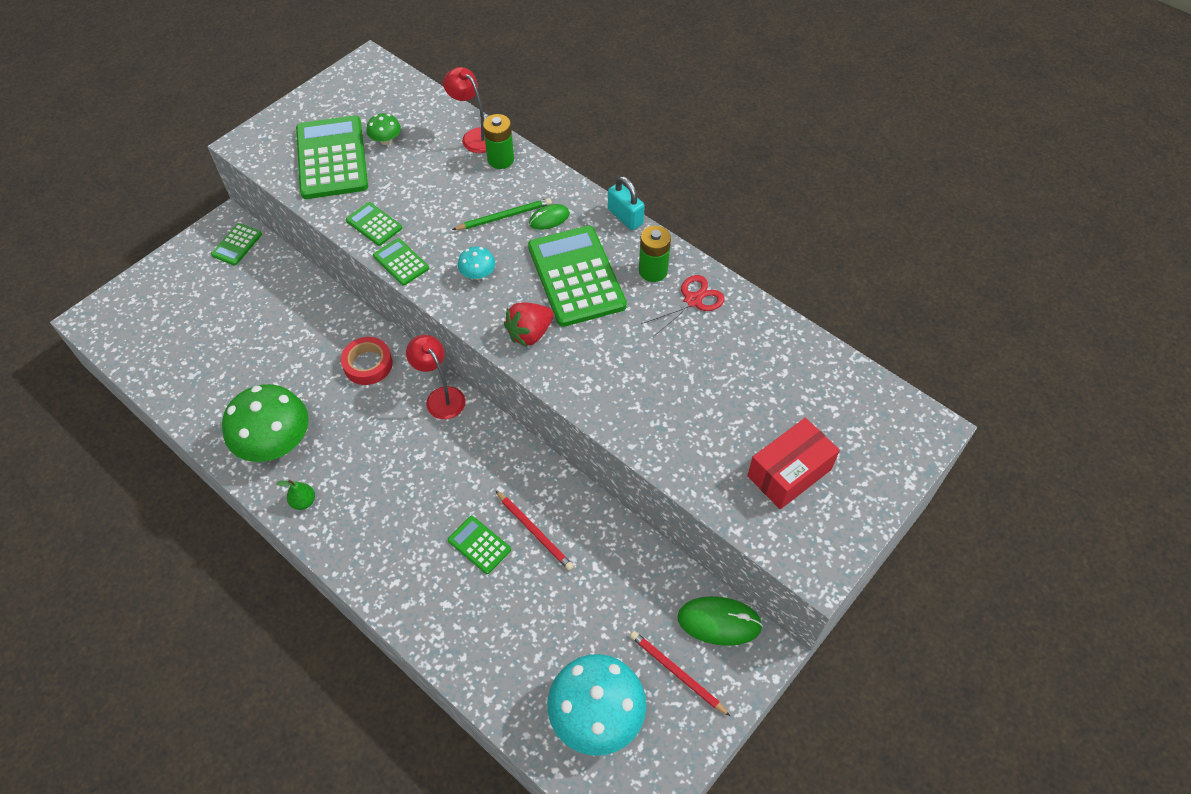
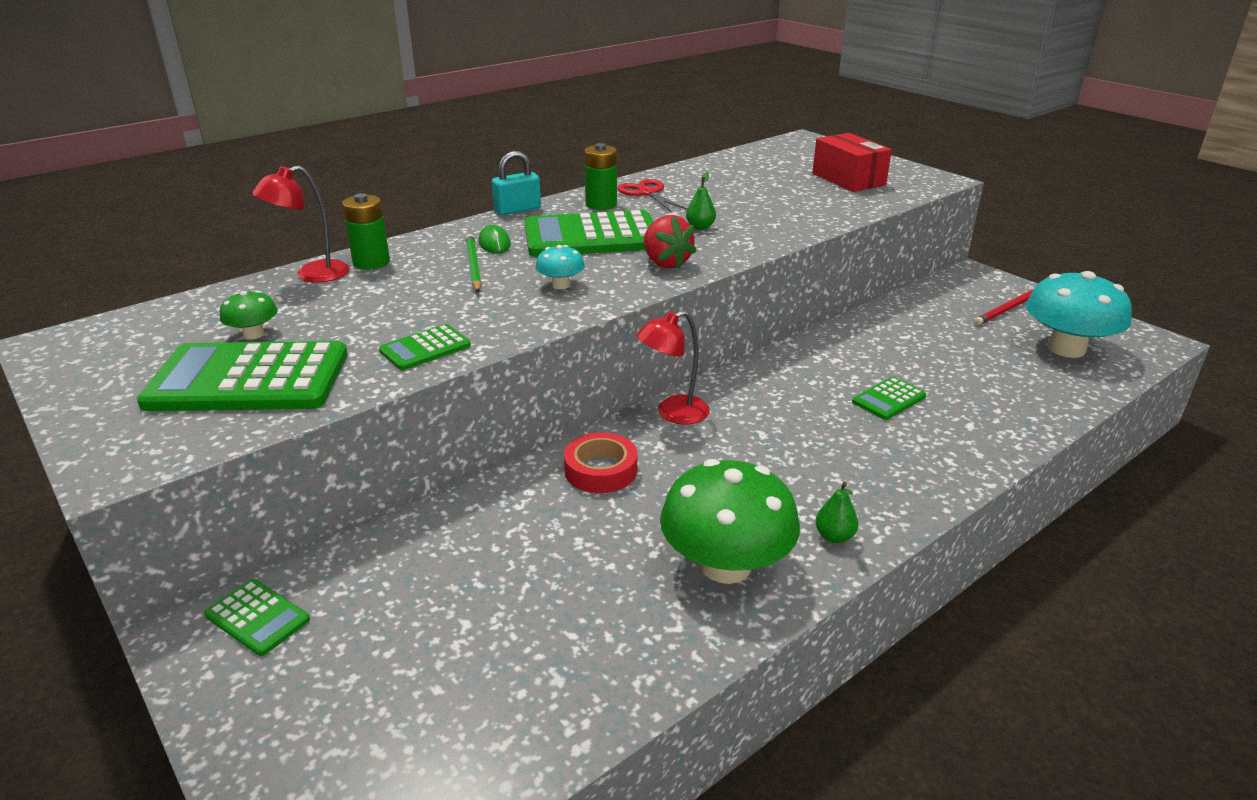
camera: 80 degrees left, 25 degrees down
(401, 262) = (512, 331): green calculator -> none
(534, 531) = (867, 365): red pencil -> none
(614, 350) = (700, 227): none -> green pear
(719, 622) = (951, 287): green mouse -> none

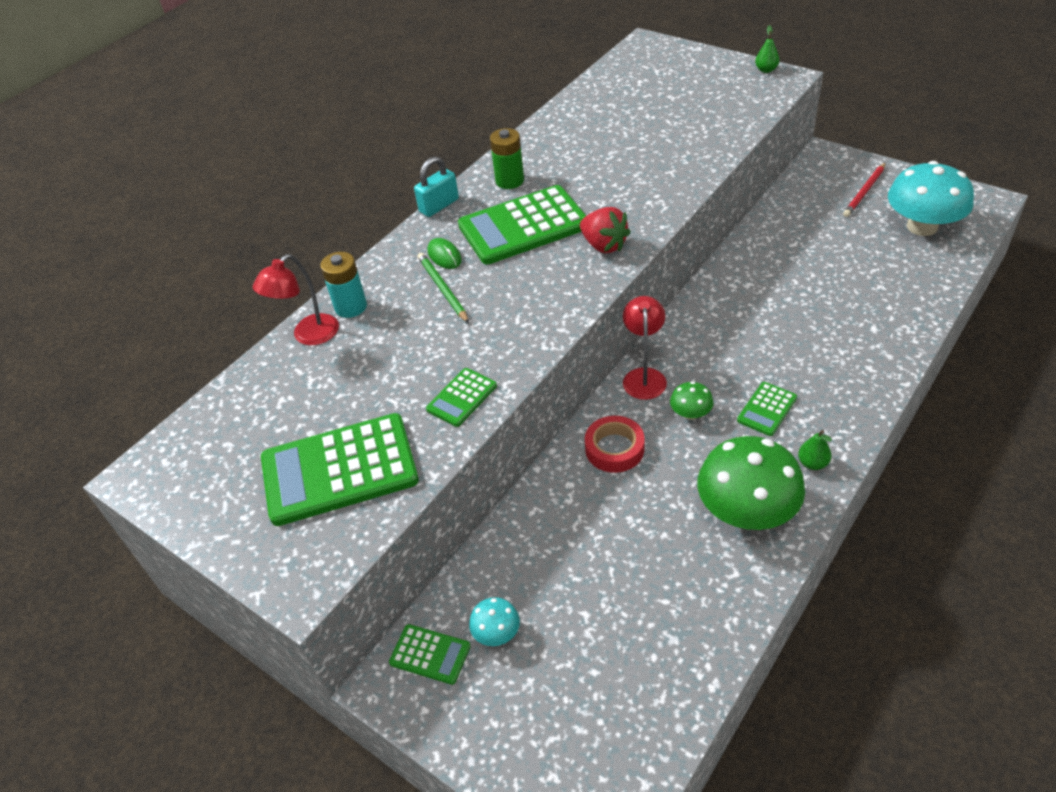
camera: 10 degrees left, 15 degrees up
(254, 334) = (308, 419): green mushroom -> green mushroom (690, 413)
(371, 262) = (351, 307): green battery -> turquoise battery
(561, 285) = (530, 294): turquoise mushroom -> turquoise mushroom (496, 633)
(647, 193) = (542, 155): red scissors -> none
(673, 413) = (644, 376): red lamp -> red lamp turned 135 degrees clockwise
(700, 227) = (611, 191): green pear -> green pear (766, 70)
(848, 179) = (708, 95): red box -> none
(888, 399) = (804, 317): green calculator -> green calculator (767, 409)

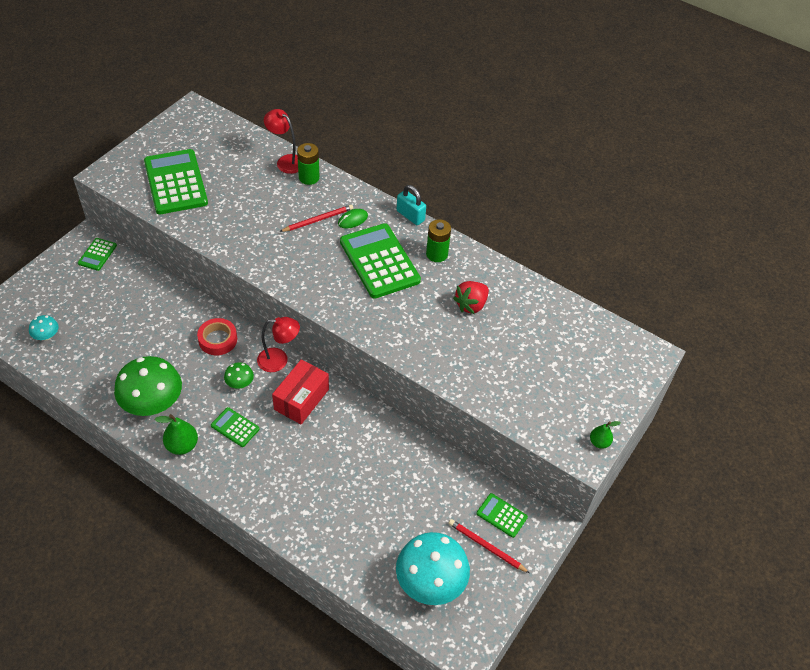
camera: 80 degrees right, 5 degrees up
(351, 307) = (309, 178): turquoise battery -> green battery
(442, 289) = (318, 220): green pencil -> red pencil
(461, 397) = (217, 231): green calculator -> green calculator (501, 515)
(496, 633) = (102, 281): turquoise mushroom -> turquoise mushroom (46, 336)
(604, 245) = (350, 305): red strawberry -> red strawberry (471, 305)
(706, 347) = (301, 399): none -> red box
(812, 463) = (182, 445): green pear -> green pear, size x1.58

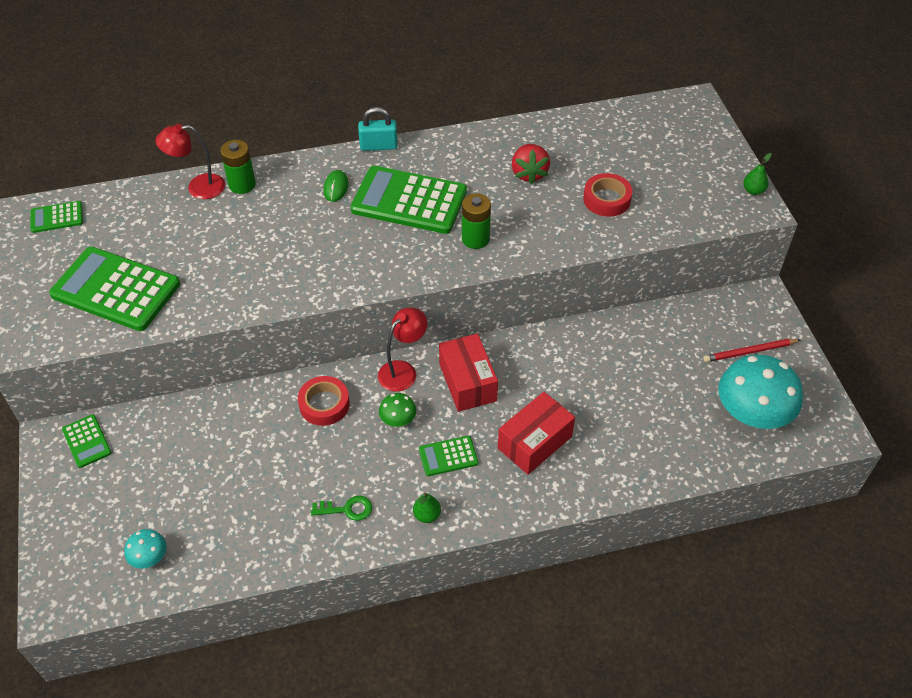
camera: 45 degrees left, 0 degrees up
(152, 403) = (347, 509): green mushroom -> green key
(182, 445) = (427, 515): green pear -> green pear, size x0.63
(287, 466) = (535, 442): none -> red box
(318, 220) = (305, 211): red pencil -> none
(437, 254) = (445, 158): green battery -> green battery (475, 239)
(494, 361) = (606, 199): none -> red tape
(501, 515) = (727, 321): green calculator -> green calculator (57, 217)

